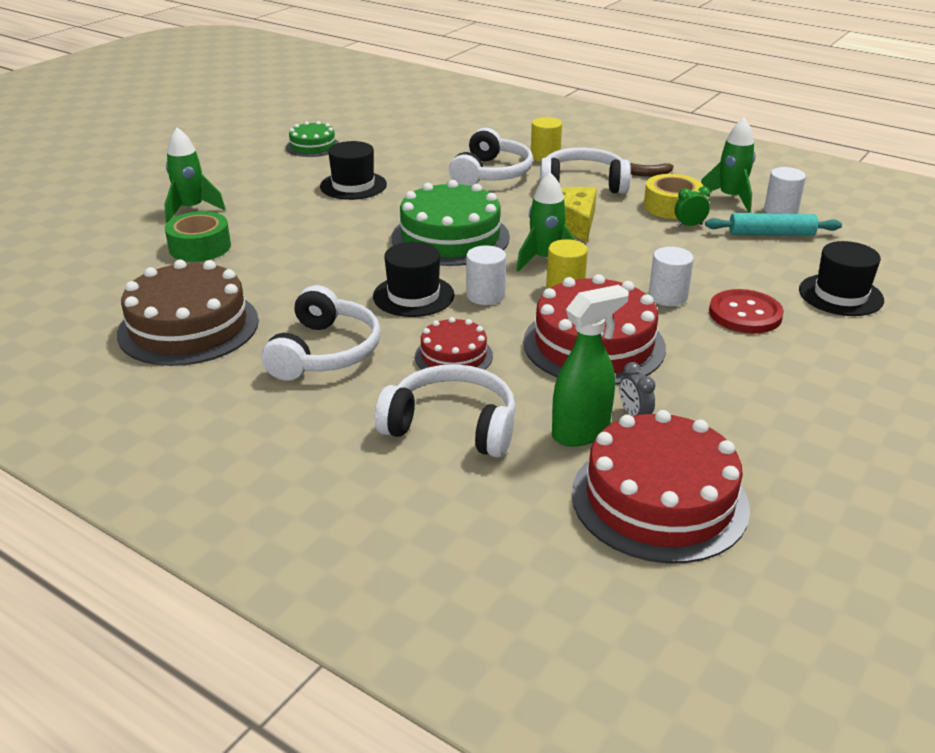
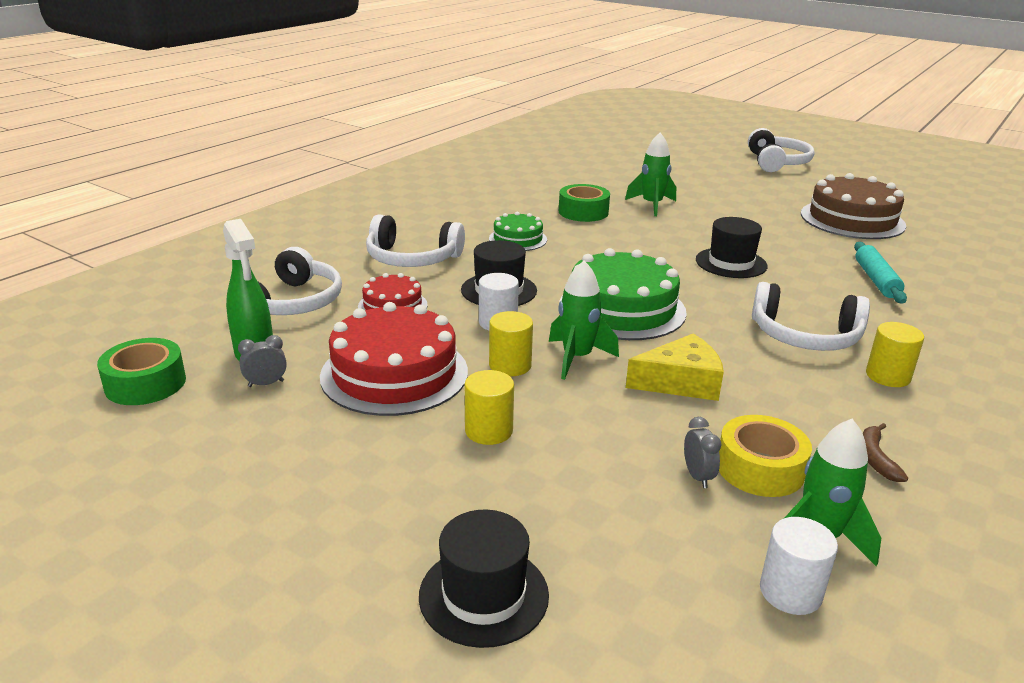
camera: 90 degrees right, 5 degrees down
(188, 327) = (458, 216): brown cake -> brown cake (852, 219)
(313, 146) = (822, 243): green cake -> green cake (518, 239)
(582, 184) = (805, 398): white headphones -> white headphones (776, 162)
(659, 499) = (145, 383): red cake -> green tape
(667, 297) = (489, 431): white cylinder -> yellow cylinder
(689, 225) = (697, 476): green clock -> grey clock
(745, 314) = (440, 486): red button -> none
(771, 234) = (690, 560): turquoise rolling pin -> turquoise rolling pin (876, 280)

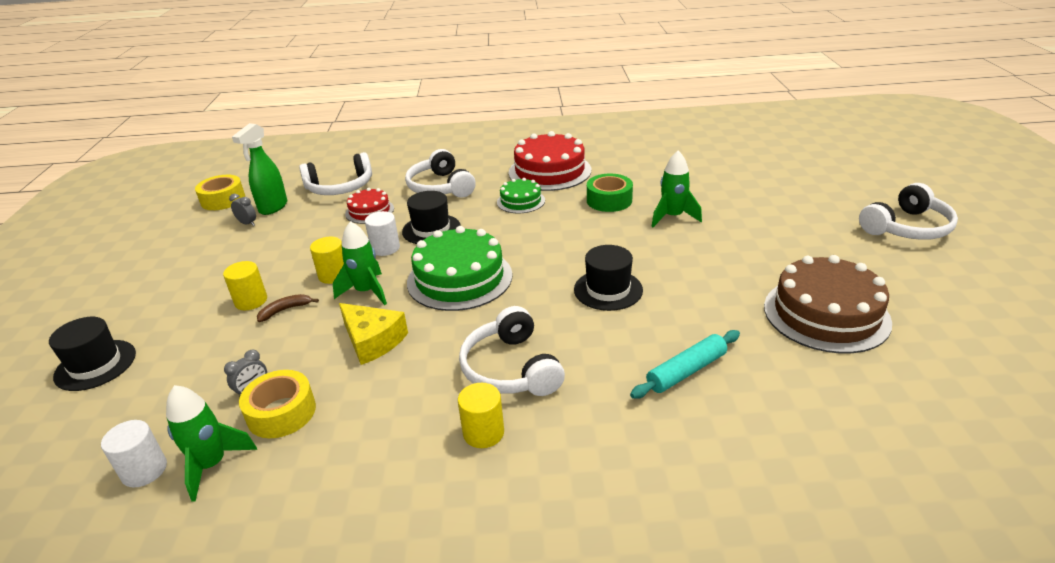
camera: 55 degrees right, 5 degrees up
(145, 383) = (223, 200): green tape -> yellow tape
(394, 373) = (290, 248): red cake -> red cake (549, 171)
(876, 458) = (336, 463): brown banana -> brown banana (285, 310)

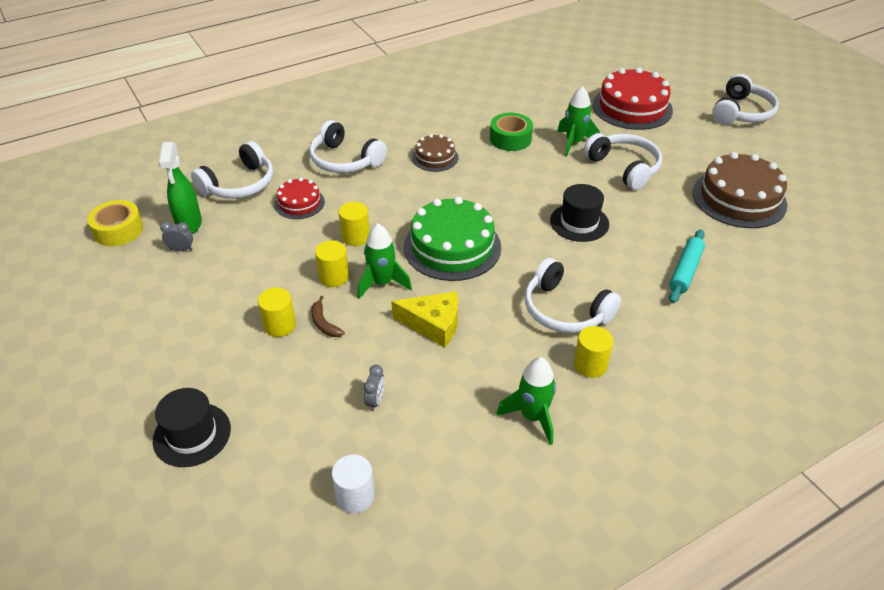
camera: 30 degrees left, 10 degrees up
(212, 465) = (408, 469): green rocket -> green rocket (532, 416)
(281, 412) = (420, 408): yellow tape -> none
(285, 310) = (324, 323): brown banana -> brown banana turned 60 degrees counterclockwise
(385, 248) = (355, 237): white cylinder -> yellow cylinder
(431, 229) = (380, 206): black hat -> none
(521, 201) = (435, 157): green cake -> brown cake
(549, 171) = (432, 120): red cake -> red cake (632, 107)
(707, 251) = (624, 167): none -> white headphones

